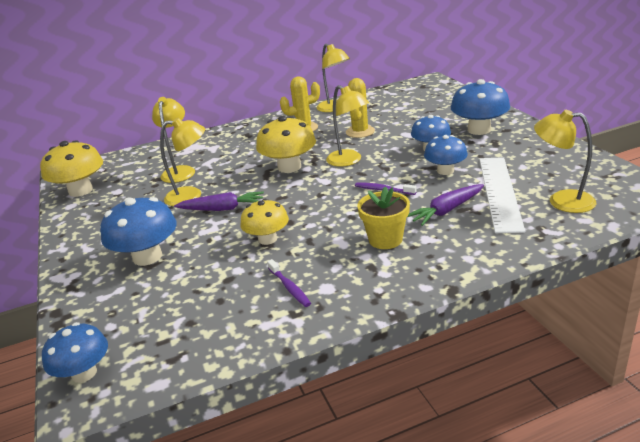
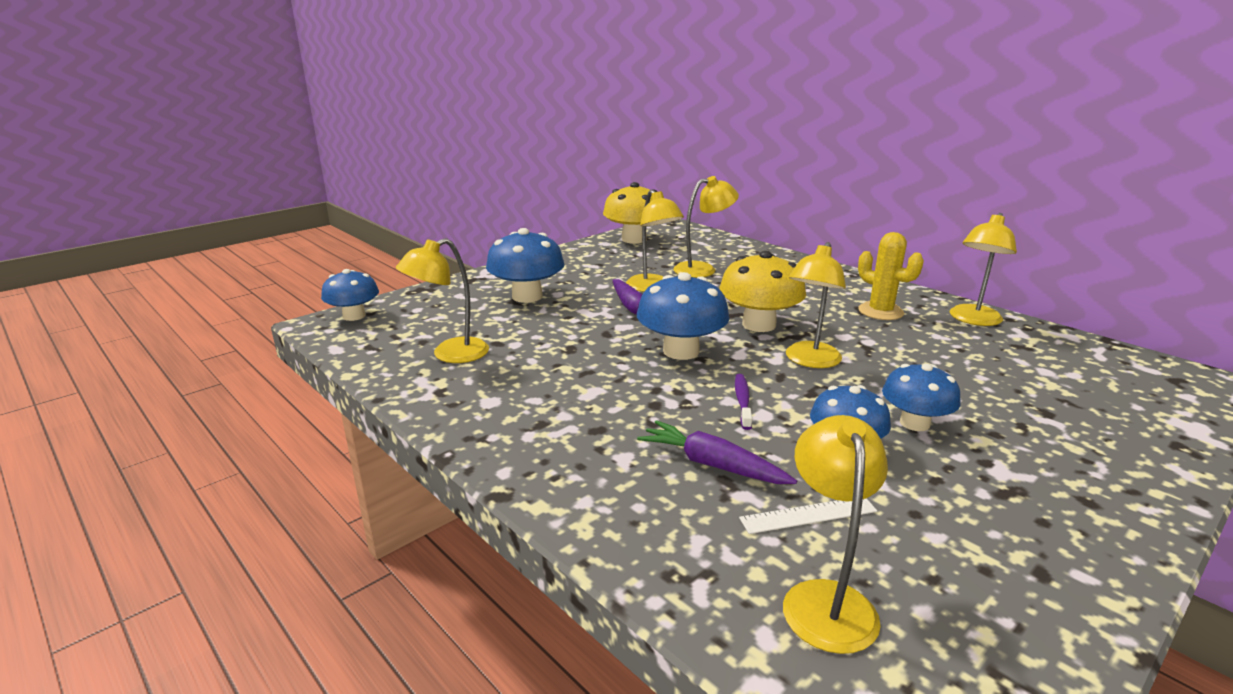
camera: 65 degrees right, 5 degrees down
(231, 306) = (450, 354): none -> yellow lamp
(267, 239) = (580, 347): yellow mushroom -> none
(289, 287) = (487, 379): purple toothbrush -> none
(360, 132) = (913, 353): yellow cactus -> none
(385, 239) = (608, 424): yellow flower pot -> none
(479, 130) = (1048, 466): blue mushroom -> blue mushroom (681, 351)
(499, 192) = (808, 515): white ruler -> white ruler, size x0.49

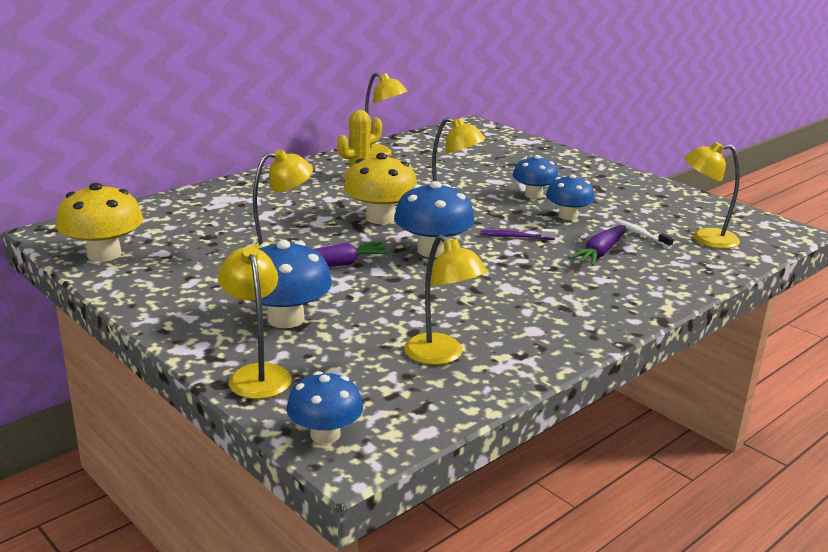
camera: 90 degrees left, 0 degrees up
(703, 269) = (233, 227): yellow lamp -> yellow lamp (257, 374)
(808, 515) = (640, 234): white ruler -> white toothbrush

